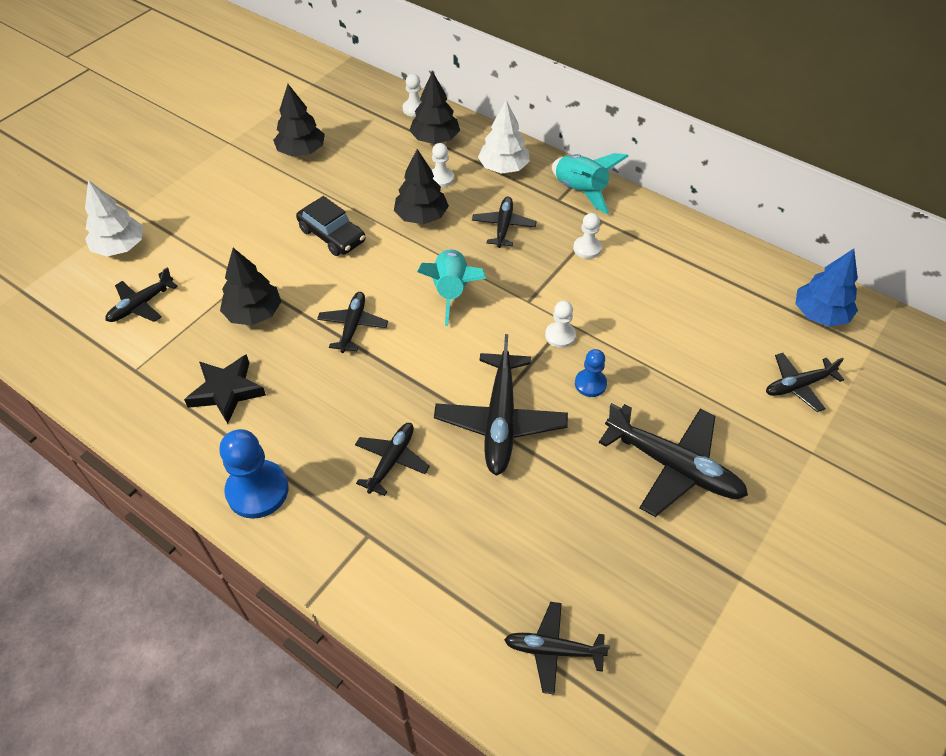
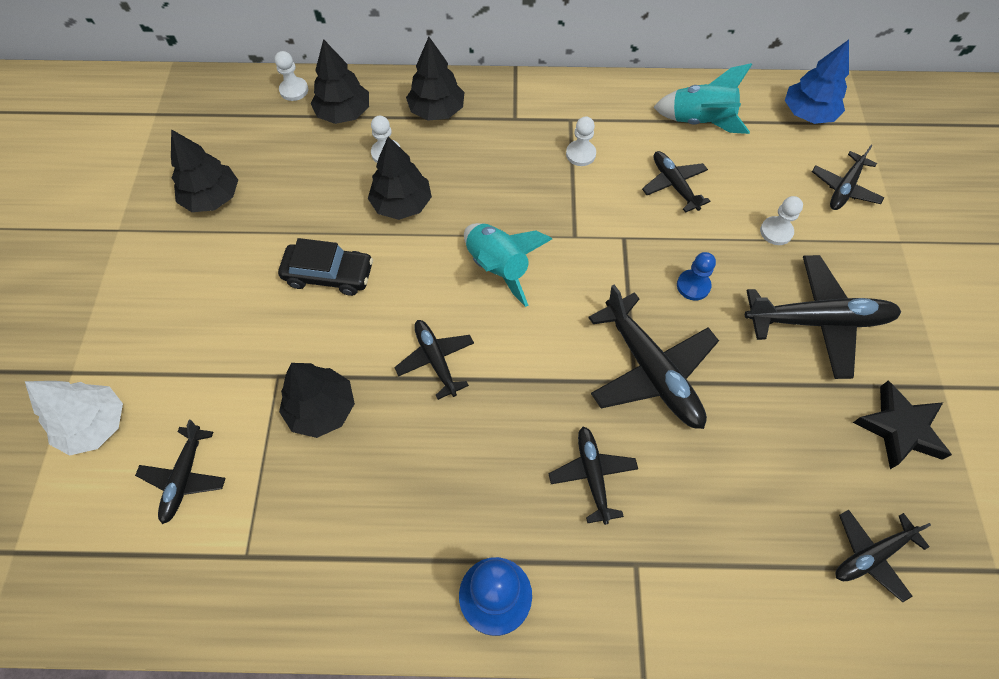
camera: 35 degrees left, 10 degrees up
(227, 391) = (369, 513): black star -> black star (899, 428)
(503, 167) = (437, 110): white tree -> black tree
(503, 226) = (489, 173): black plane -> black plane (674, 185)
(560, 336) = (630, 254): white pawn -> white pawn (776, 232)
(581, 191) = (527, 99): turquoise rocket -> turquoise rocket (700, 121)

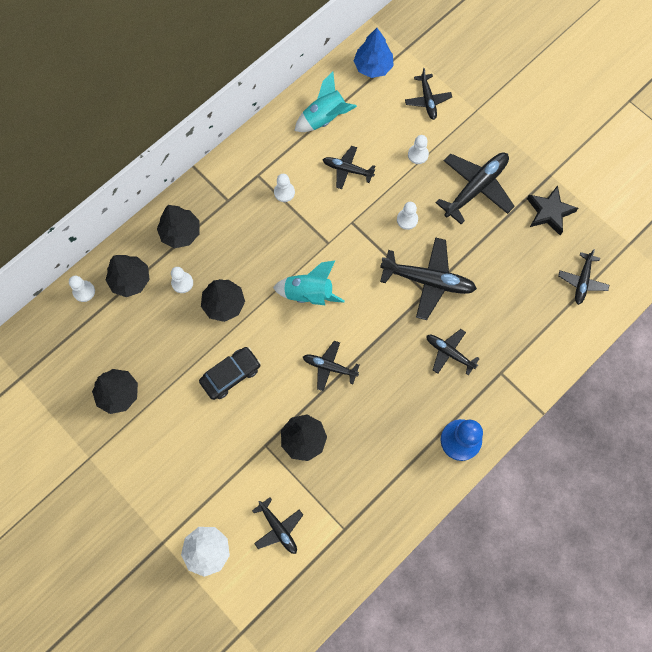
camera: 45 degrees left, 10 degrees up
(693, 286) = (407, 219): blue pawn -> white pawn

